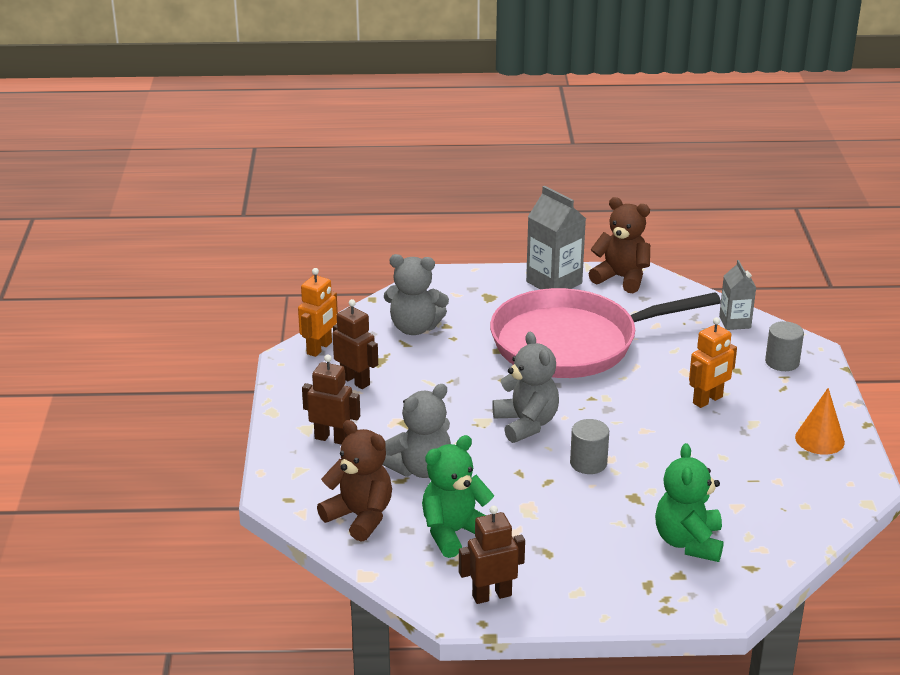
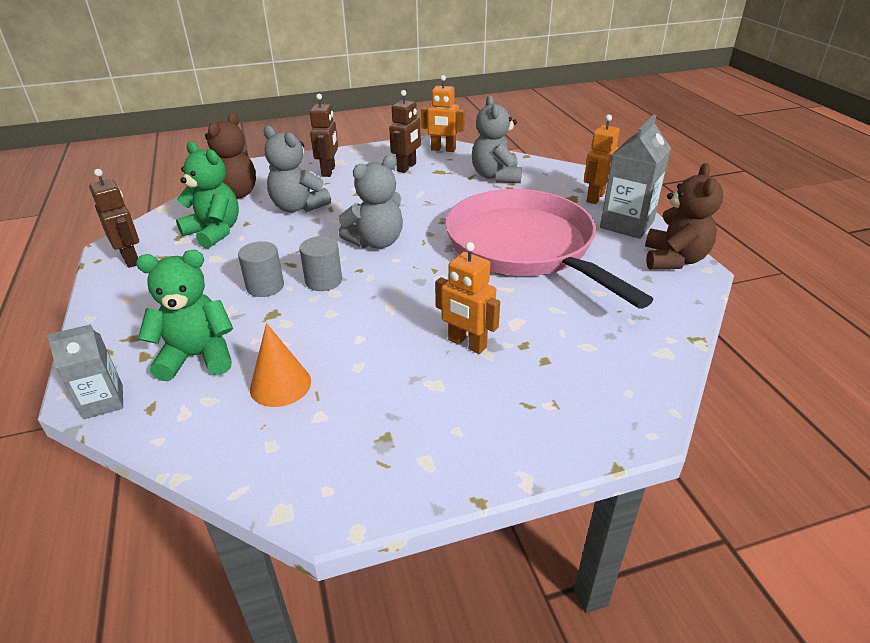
camera: 75 degrees right, 5 degrees up
(494, 284) = (595, 197): none -> orange robot
(735, 322) = (652, 348): grey carton -> grey carton (103, 402)
(782, 362) = (588, 398): grey cylinder -> grey cylinder (265, 286)
(819, 439) = (421, 449): orange cone -> orange cone (280, 385)

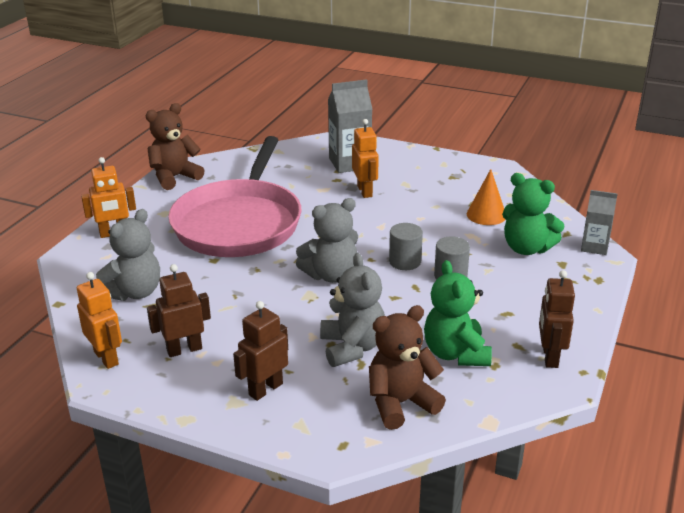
camera: 140 degrees left, 5 degrees down
(376, 242) = (331, 275): grey teddy bear -> grey teddy bear turned 150 degrees clockwise
(626, 224) = (146, 206): grey carton -> grey carton (350, 163)

